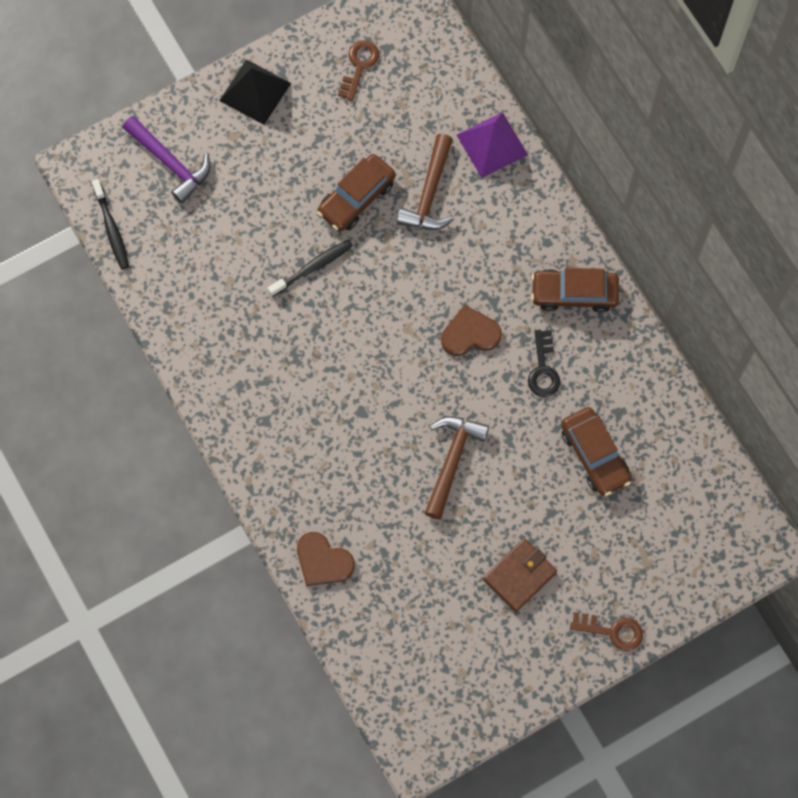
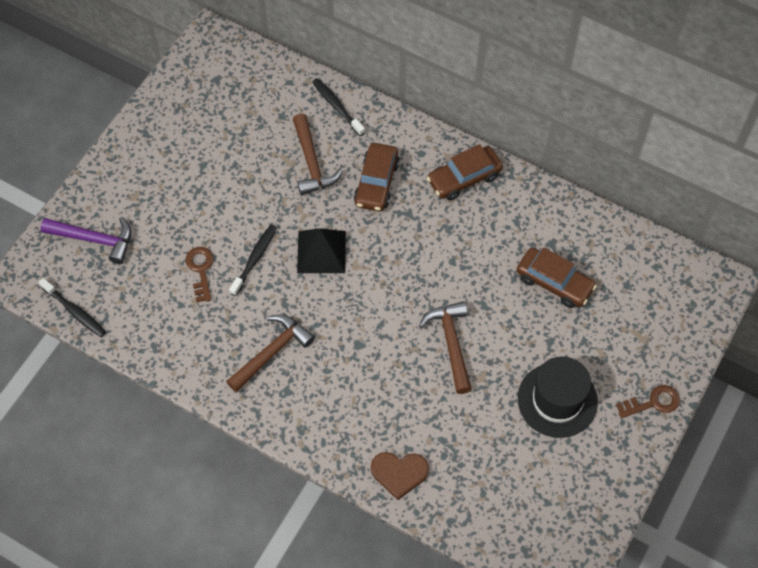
camera: 30 degrees left, 10 degrees down
(255, 92) = (132, 157): black pyramid -> black pyramid (321, 252)
(273, 374) = (272, 352): none -> brown hammer
(356, 198) = (258, 193): brown car -> brown car (376, 183)
(359, 66) = (203, 101): brown key -> brown key (200, 270)
(470, 334) = (405, 245): brown heart -> none
(492, 144) = (337, 107): purple pyramid -> black toothbrush
(519, 575) = (557, 400): brown wallet -> black hat
(543, 369) = (476, 242): black key -> none

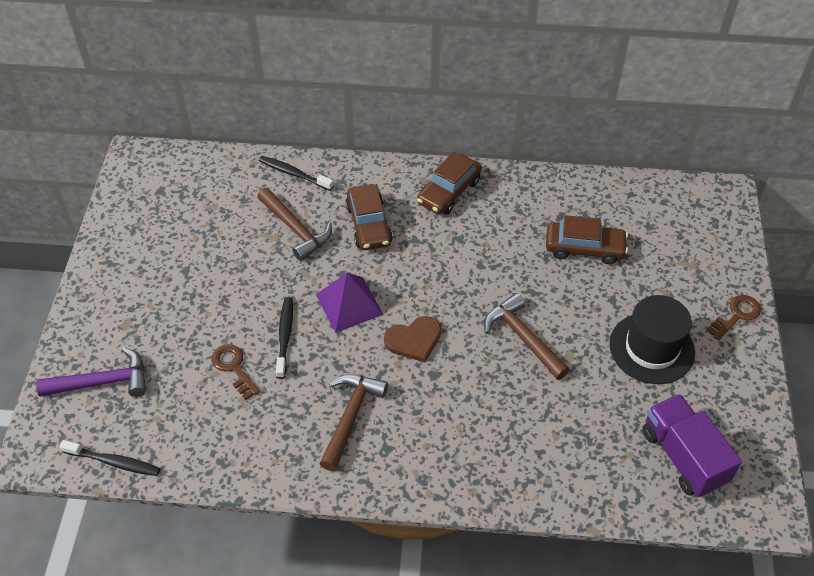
camera: 25 degrees left, 10 degrees down
(321, 252) = (349, 304): black pyramid -> purple pyramid
(399, 473) = (545, 480): brown heart -> brown heart (414, 340)
(525, 505) = (683, 456): none -> purple truck

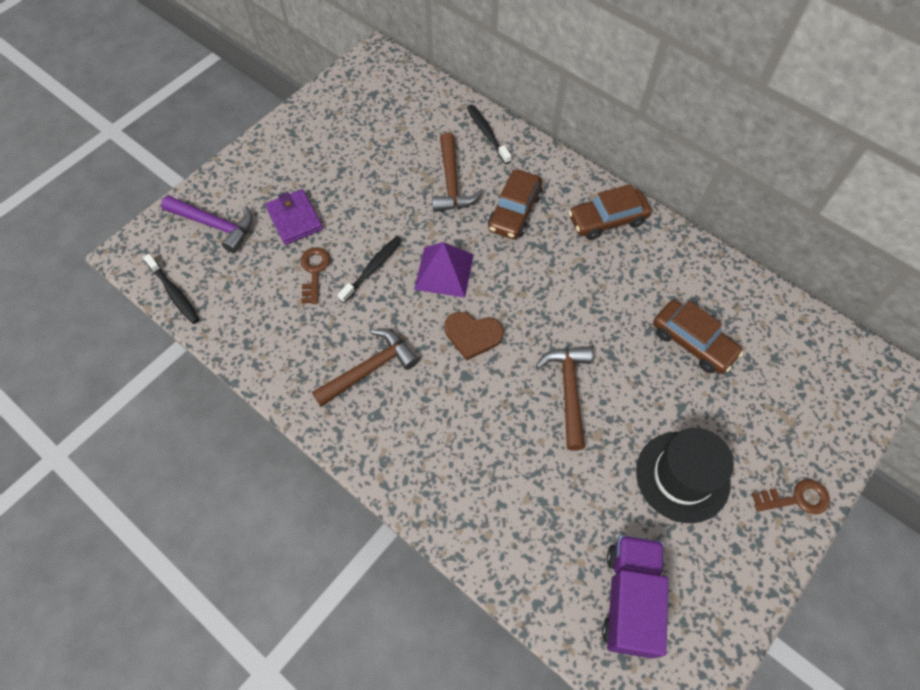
camera: 35 degrees right, 10 degrees up
(177, 335) = (294, 219): none -> purple wallet

